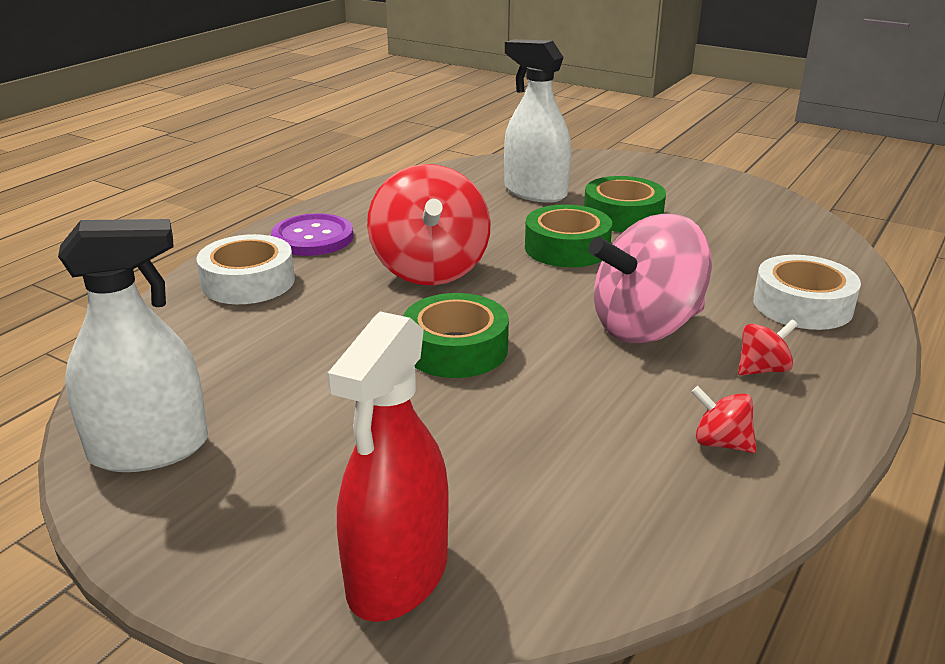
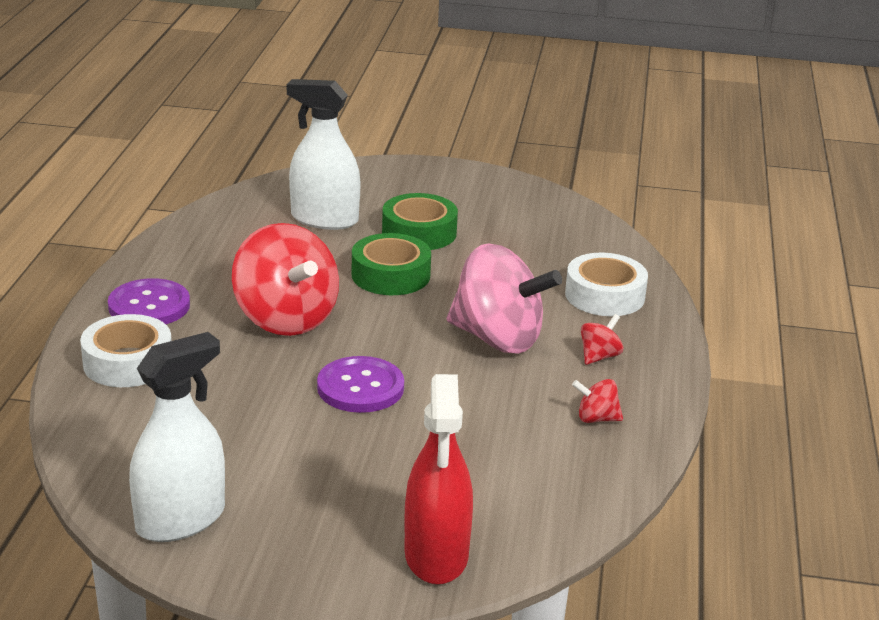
camera: 25 degrees left, 0 degrees up
(456, 349) = (360, 387): green tape -> purple button
(646, 327) = (498, 339): pink spinning top -> pink spinning top turned 105 degrees counterclockwise

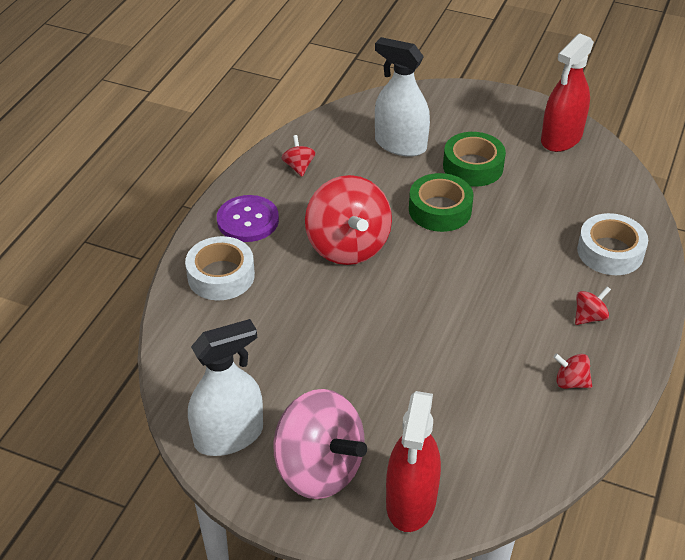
camera: 15 degrees right, 15 degrees up
(202, 250) = (299, 167): none -> red spinning top
(360, 387) = (390, 324): purple button -> none
(498, 339) = (510, 287): pink spinning top -> pink spinning top (319, 468)
(516, 199) = (561, 138): none -> red spray bottle

